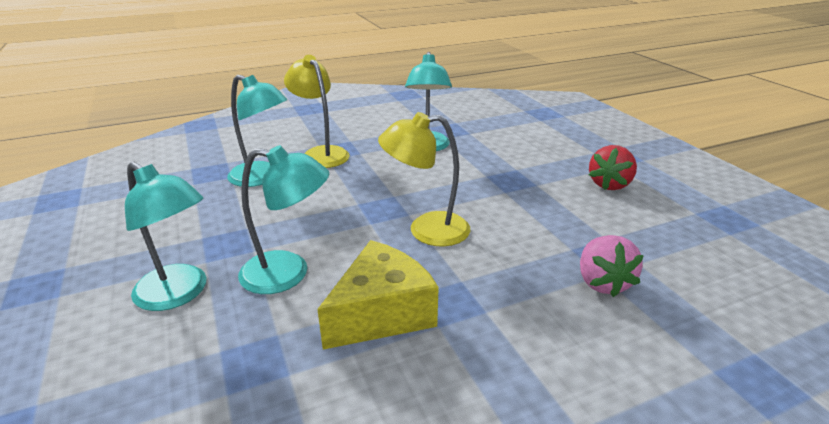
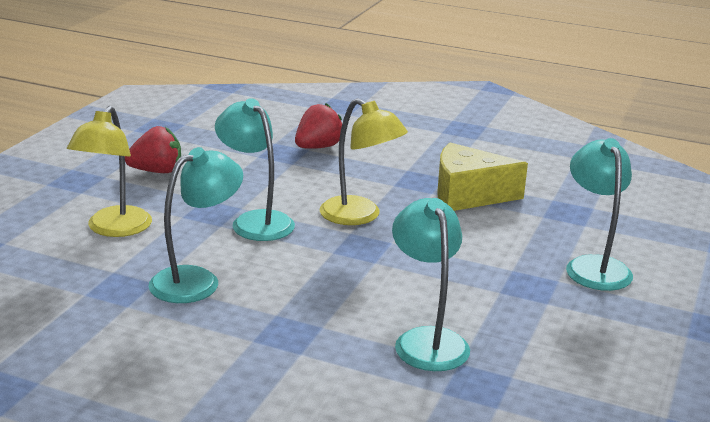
camera: 135 degrees left, 5 degrees down
(288, 274) = (502, 241): turquoise lamp -> turquoise lamp (255, 221)
(321, 153) = (318, 338): yellow lamp -> yellow lamp (114, 229)
(602, 282) = (318, 147): pink strawberry -> red strawberry

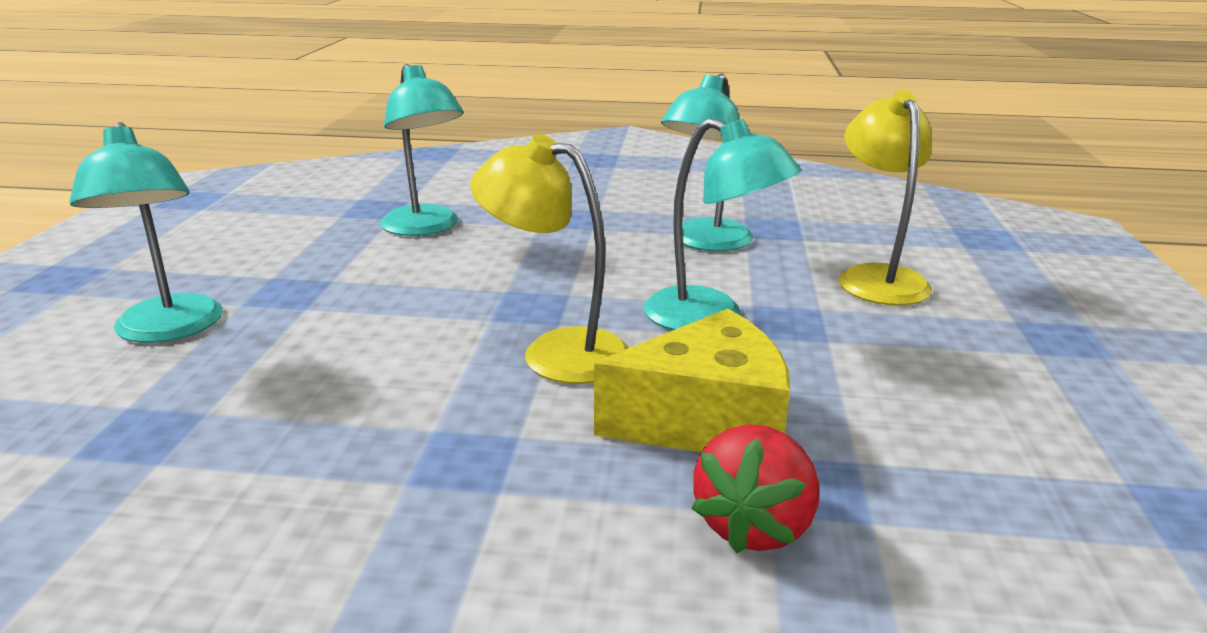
camera: 165 degrees right, 0 degrees up
(156, 171) = (978, 378): red strawberry -> none
(468, 195) = (354, 436): yellow cheese -> yellow cheese (706, 421)

